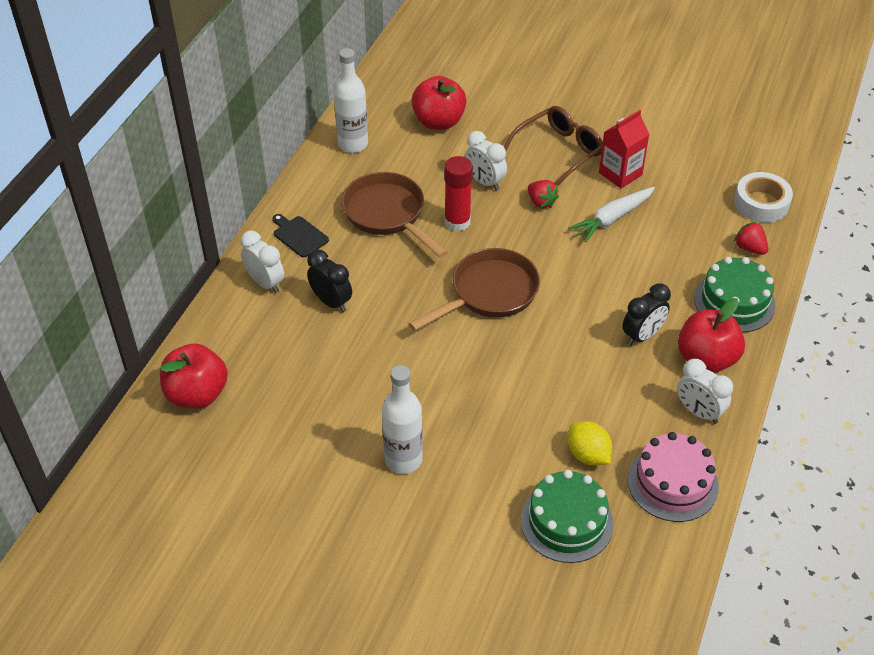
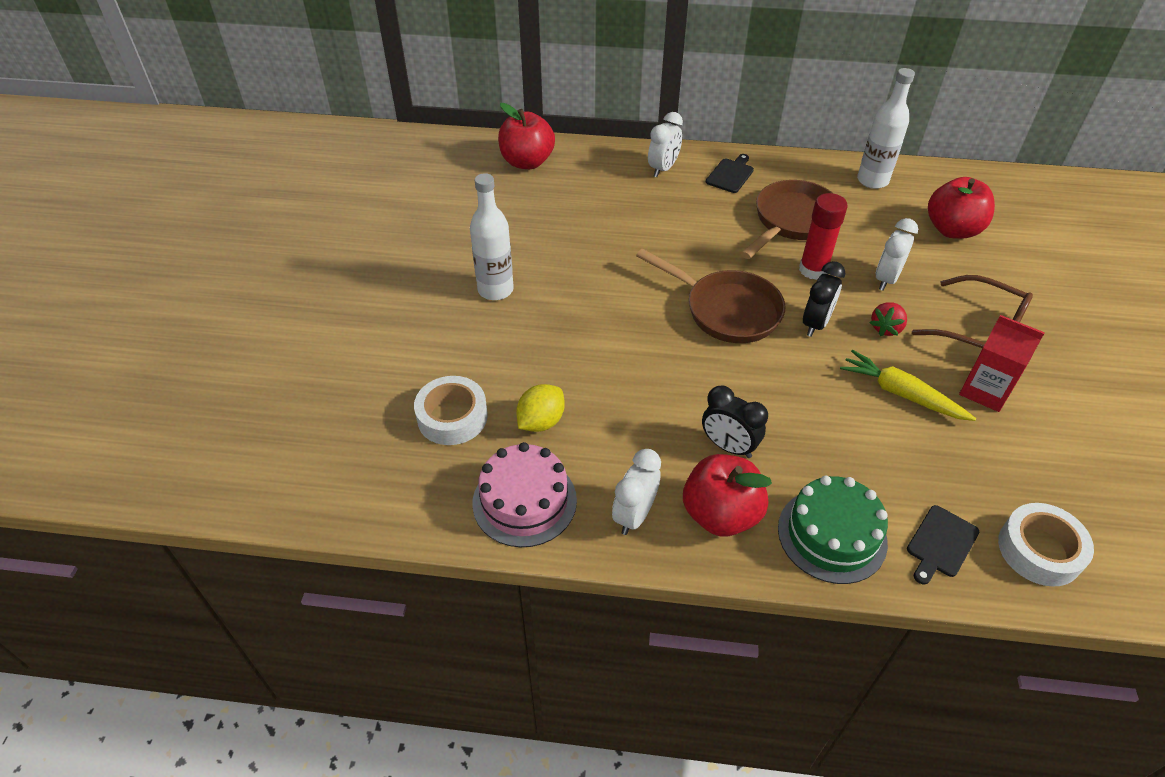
camera: 75 degrees right, 0 degrees up
(331, 302) = (660, 210): black clock -> black clock (815, 324)
(566, 522) = (452, 417): green cake -> white tape
(612, 219) = (901, 393): white carrot -> yellow carrot
(749, 248) = (941, 544): red strawberry -> black cutting board

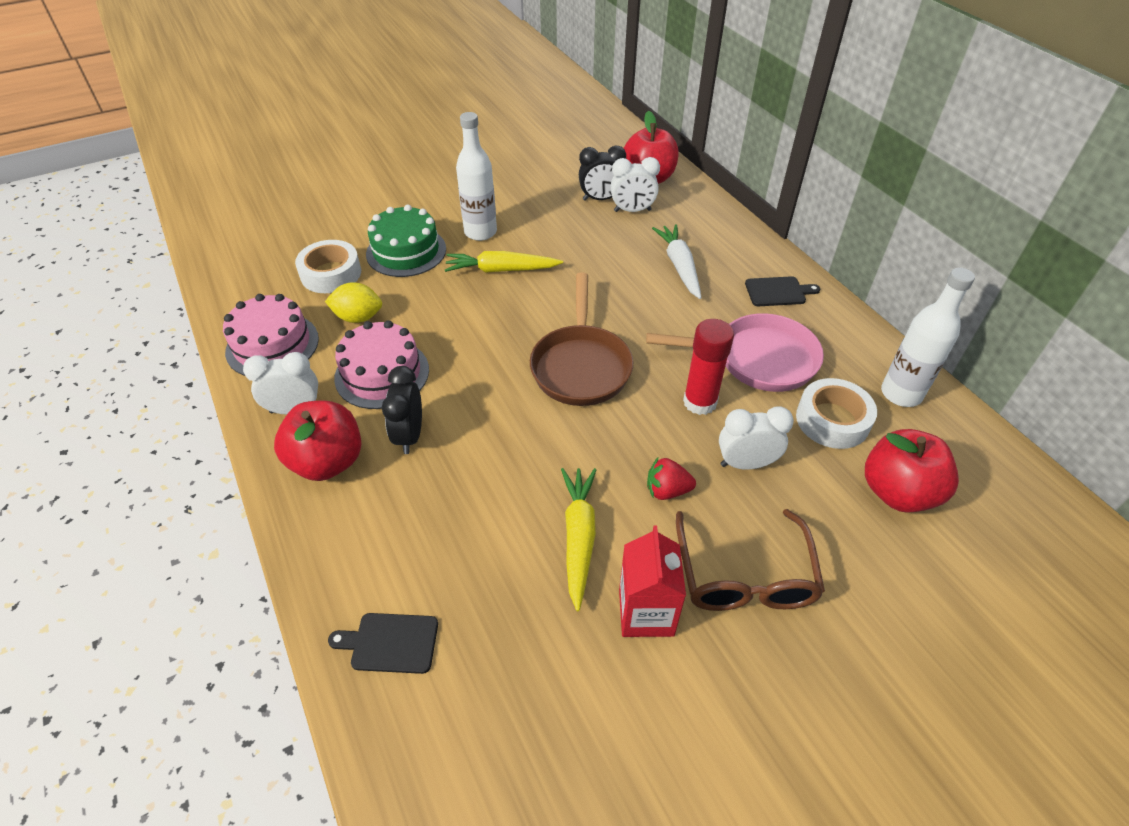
camera: 55 degrees right, 0 degrees up
(563, 301) = (501, 270): none -> yellow carrot
(635, 435) = (382, 373): none -> pink cake
(657, 204) = (679, 266): none -> white carrot
(663, 169) = (733, 249): white clock -> white clock (632, 211)
(792, 221) = (757, 359): brown pan -> pink pan
(815, 324) = (621, 433): black clock -> black clock (601, 199)
(832, 535) = (350, 549): green cake -> green cake (406, 251)
(1039, 550) = (436, 743): white tape -> white tape (832, 420)

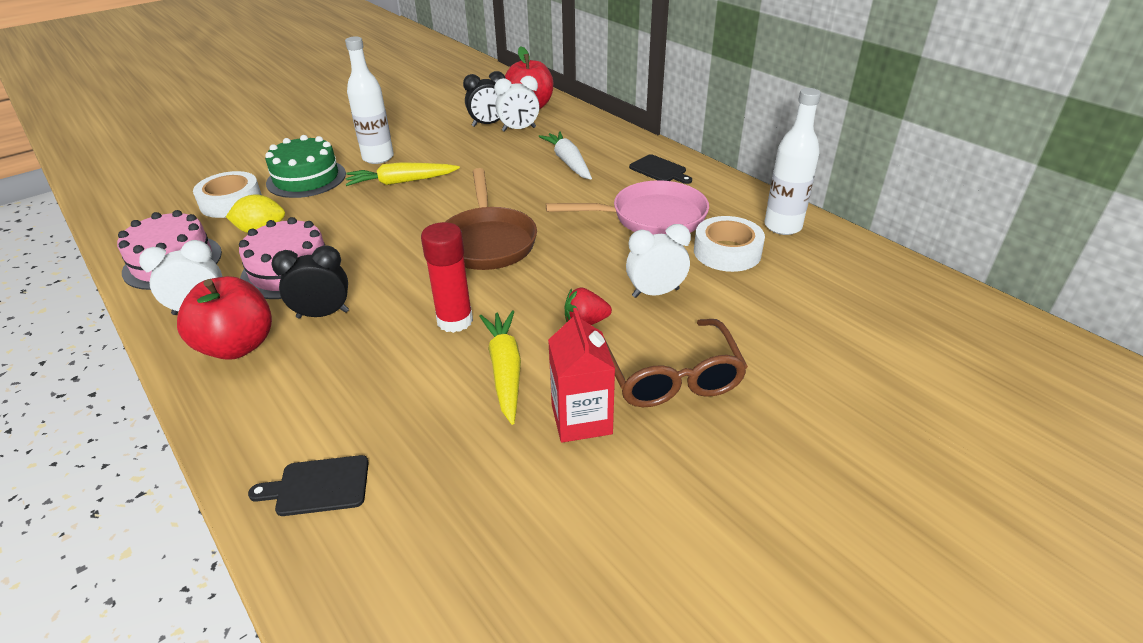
camera: 10 degrees left, 10 degrees down
(409, 435) = (323, 314): black clock -> black clock turned 90 degrees clockwise
(700, 402) = (604, 254): red glue stick -> red glue stick (455, 321)
(778, 292) = (659, 170): black cutting board -> black cutting board turned 60 degrees clockwise
(897, 492) = (797, 295): red apple -> none

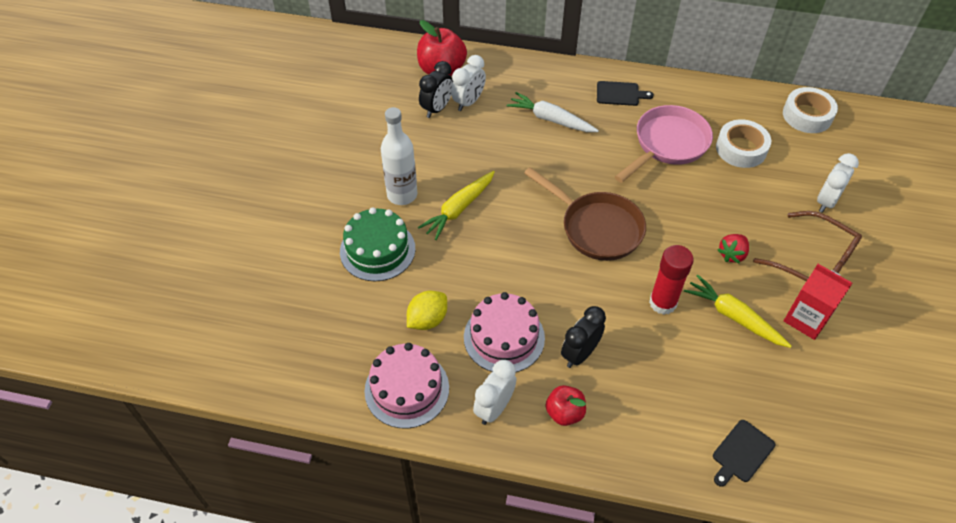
camera: 40 degrees left, 15 degrees up
(231, 202) = (355, 310): white tape -> white tape (807, 115)
(238, 346) = (564, 413): red apple -> red apple, size x0.60
(655, 293) = (741, 207): white clock -> white clock (826, 201)
(782, 226) = (746, 108): white bottle -> none

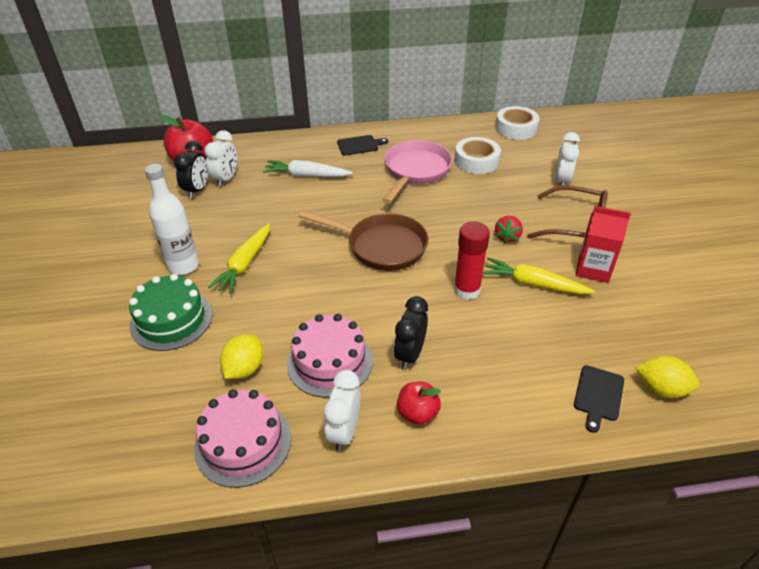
camera: 20 degrees left, 10 degrees down
(808, 467) = (661, 389): none -> yellow lemon

